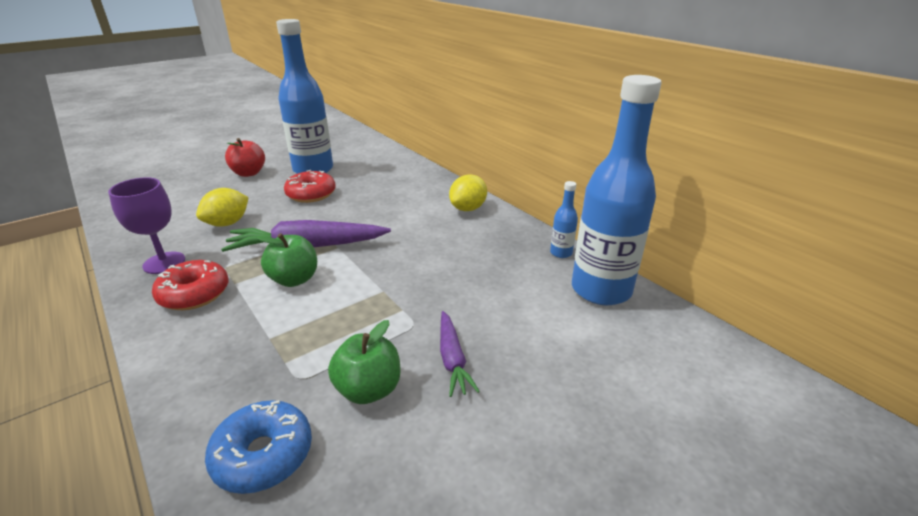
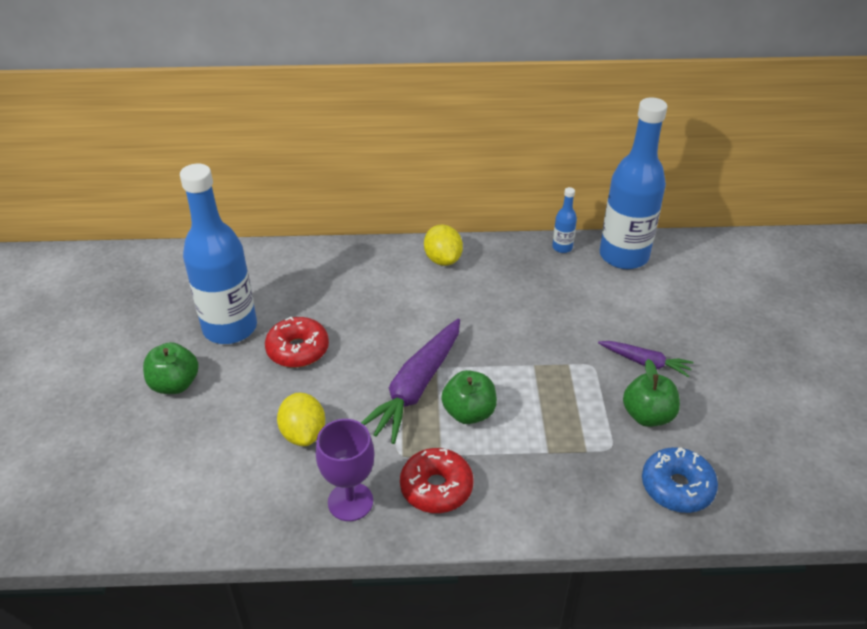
camera: 55 degrees left, 10 degrees up
(249, 173) = (175, 384): red apple -> green apple

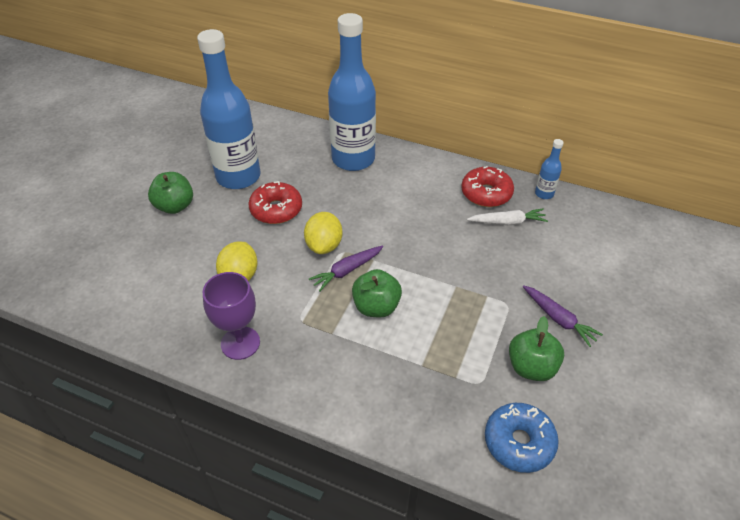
camera: 25 degrees right, 5 degrees up
(416, 388) = (346, 271): purple carrot -> purple carrot, size x0.55
(436, 488) = (312, 358): red donut -> red donut (486, 193)
(443, 259) = (433, 173): yellow lemon -> yellow lemon (324, 245)
(545, 286) = (507, 222): none -> white carrot
(623, 256) = (597, 218): blue bottle -> blue bottle (353, 159)

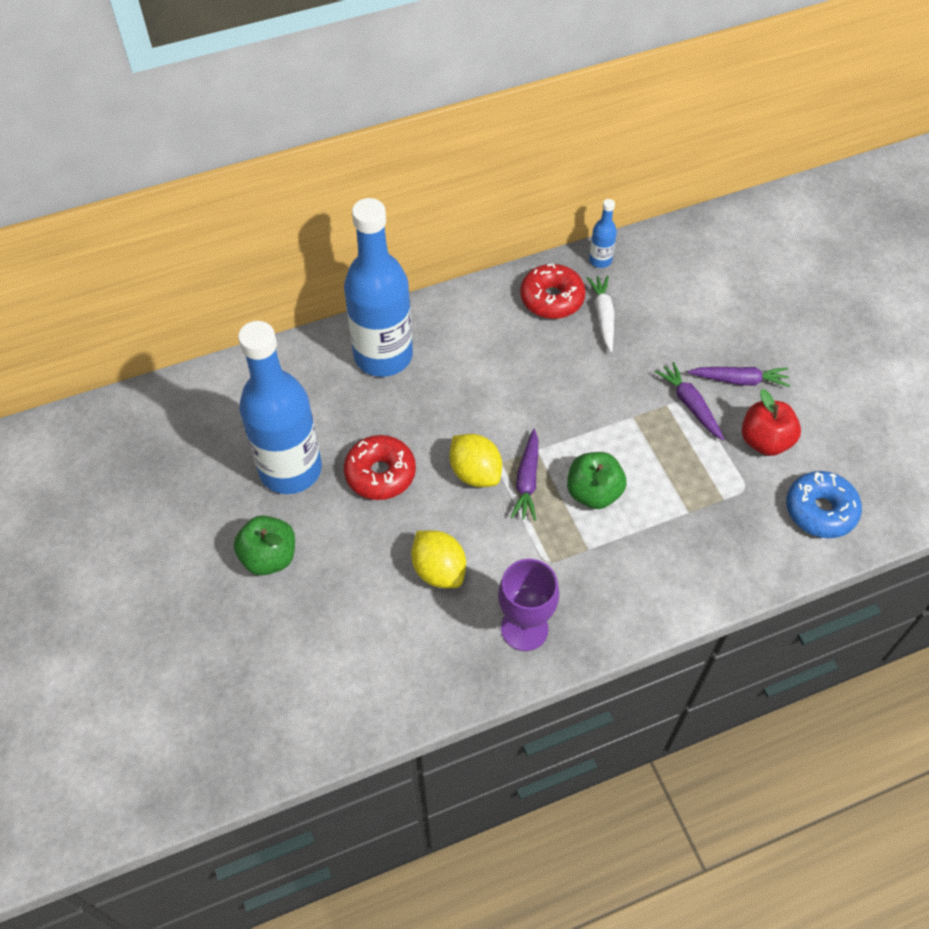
camera: 45 degrees left, 10 degrees up
(503, 307) = (690, 404): none -> purple carrot
(507, 222) = (603, 316): white carrot -> white carrot turned 45 degrees counterclockwise
(531, 367) = (765, 441): green apple -> red apple

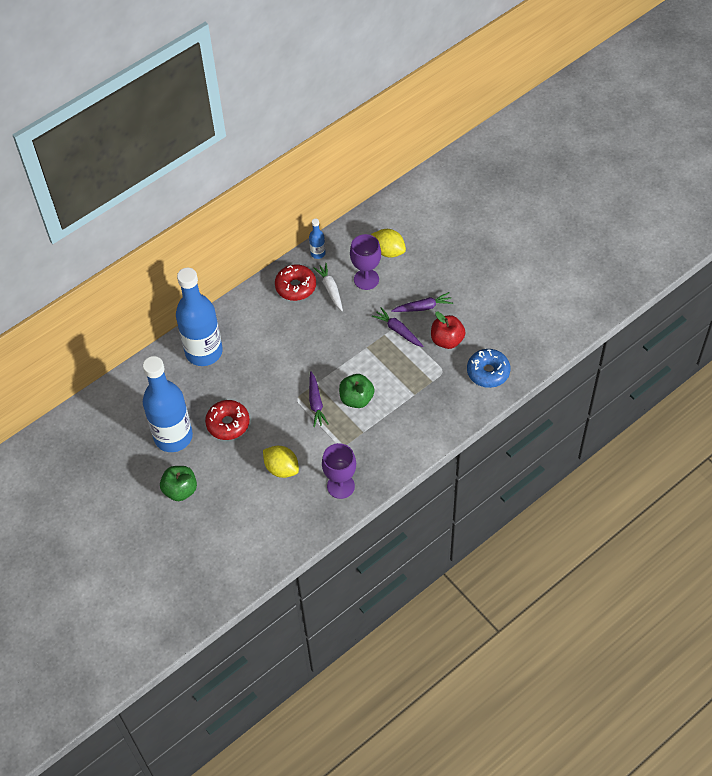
camera: 15 degrees left, 0 degrees up
(475, 473) = (284, 407): yellow lemon -> yellow lemon (388, 251)
(662, 316) = (366, 279): none -> purple goblet

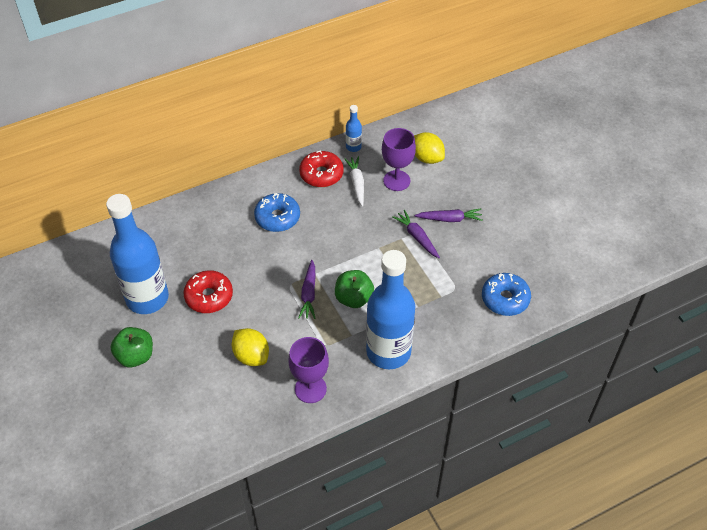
camera: 10 degrees right, 5 degrees down
(204, 352) = (207, 219): blue bottle -> blue bottle (388, 352)
(267, 337) = (277, 217): none -> blue donut
(447, 340) = (467, 257): red apple -> none

